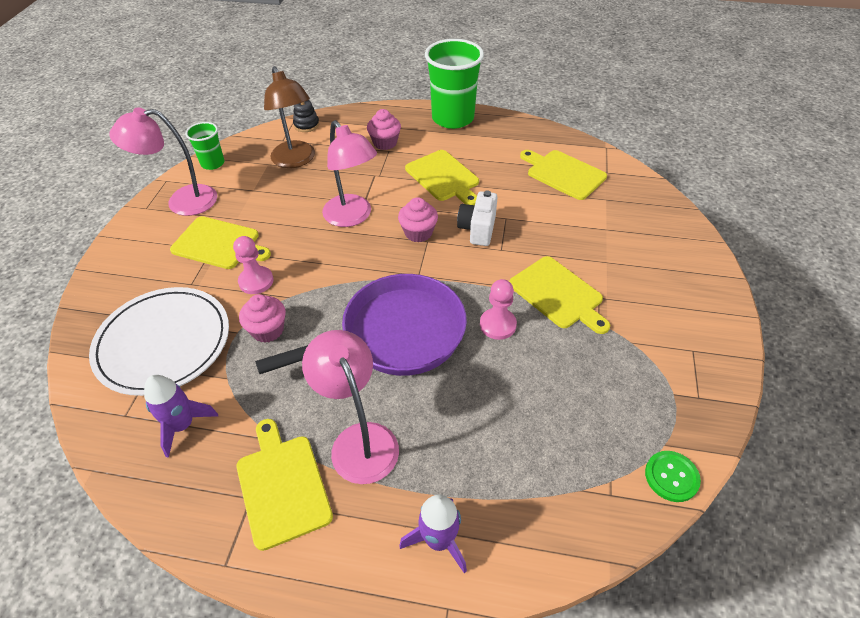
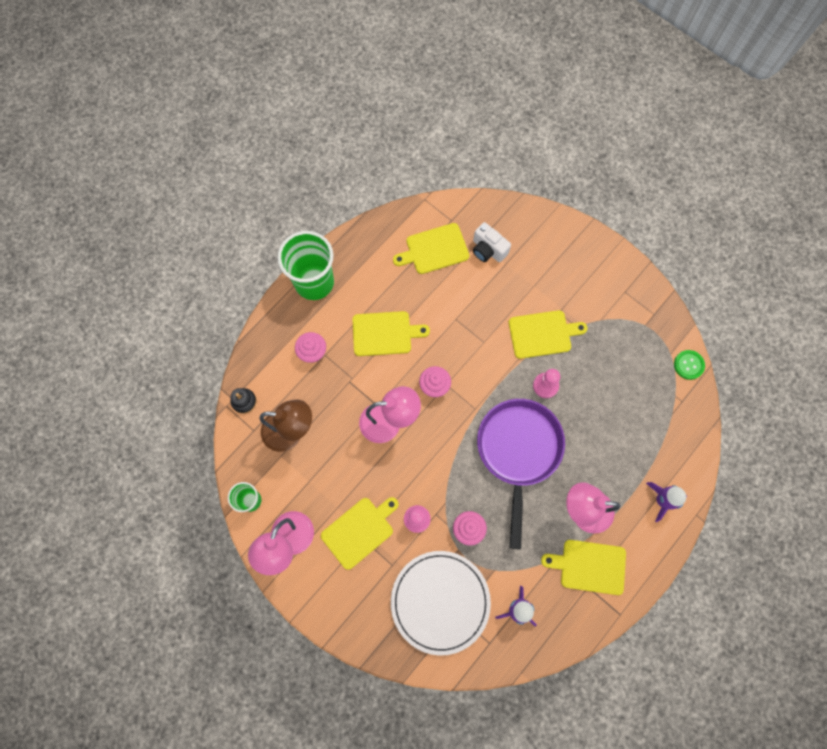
camera: 60 degrees left, 25 degrees up
(477, 229) = (455, 345): white camera -> white camera (488, 250)

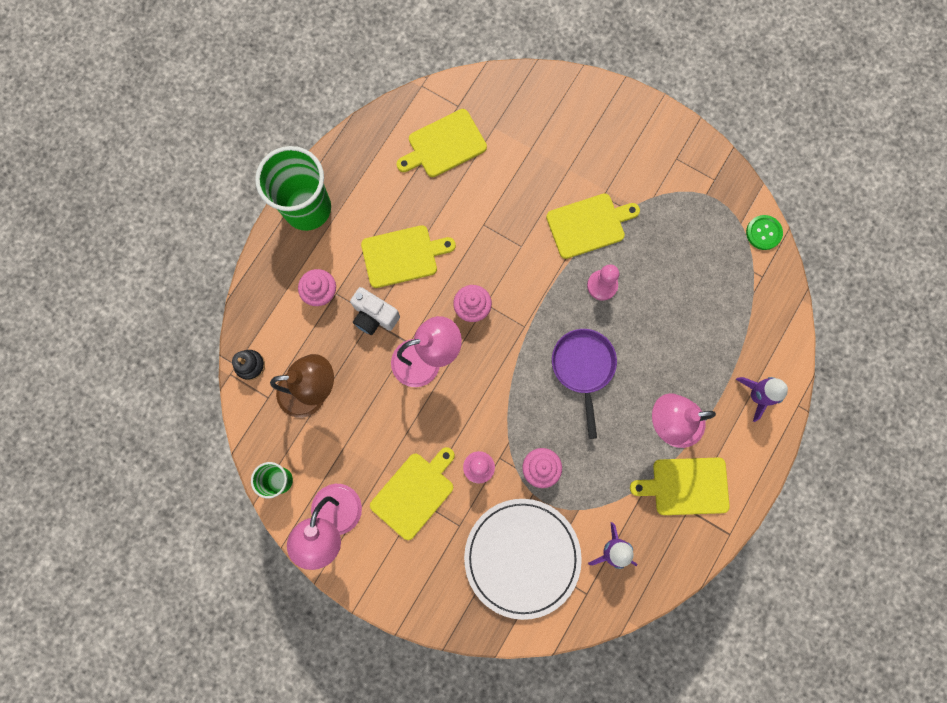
camera: 10 degrees left, 5 degrees up
(488, 250) = (508, 135): white camera -> white camera (374, 316)
(518, 451) = (583, 367): purple pan -> purple pan, size x0.63

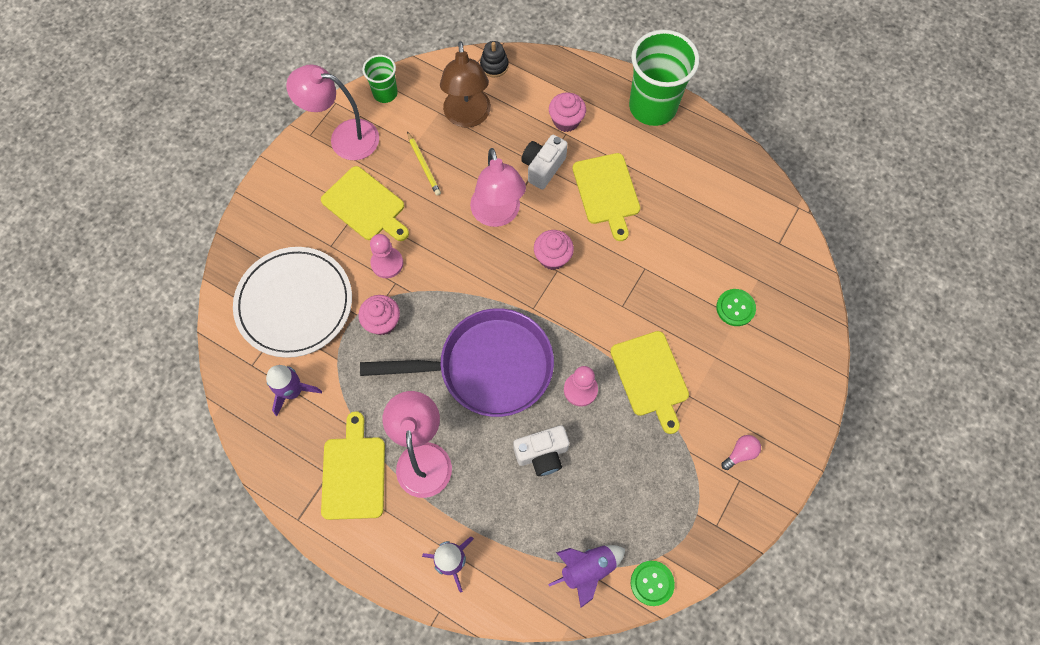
camera: 90 degrees right, 10 degrees down
(369, 435) = (424, 165): none -> yellow pencil
(444, 145) = (732, 229): yellow cutting board -> none
(522, 149) = (735, 308): none -> green button
(583, 367) = (488, 367): purple pan -> purple pan, size x1.59
(653, 156) = (740, 453): none -> pink light bulb
(661, 319) = (542, 454): none -> white camera
(756, 283) = (587, 569): none -> purple rocket

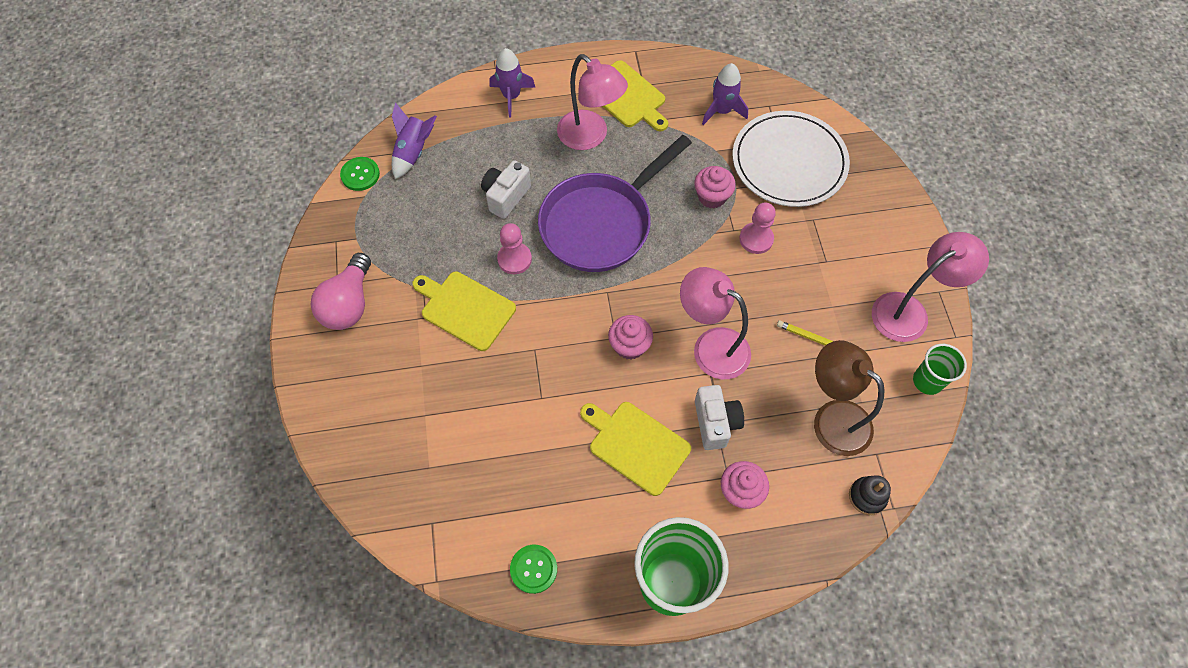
camera: 140 degrees right, 5 degrees down
(365, 205) = (824, 269): yellow cutting board -> none
(735, 308) = (432, 423): green button -> green button (533, 569)
(740, 453) = (349, 304): pink light bulb -> pink light bulb, size x2.06

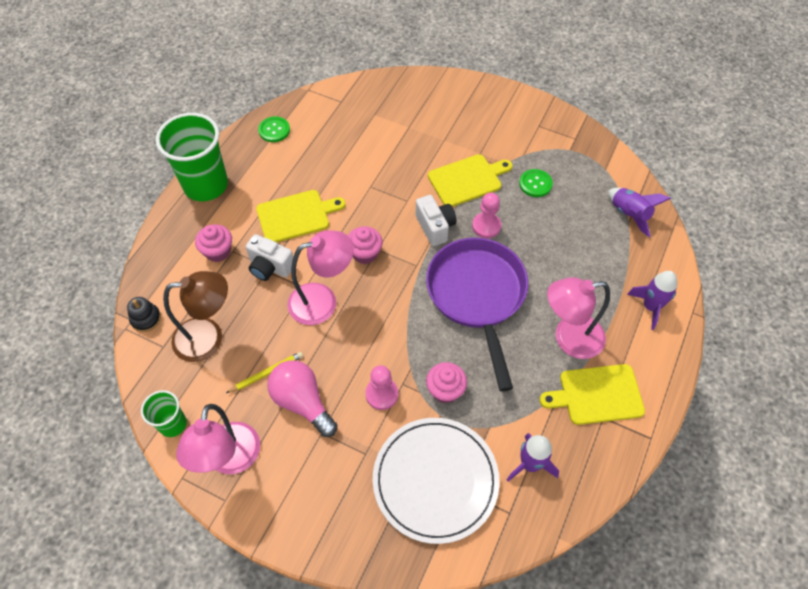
camera: 125 degrees right, 5 degrees down
(349, 304) = (518, 125): pink light bulb -> pink light bulb (302, 402)
(360, 174) = (627, 175): green button -> green button (535, 184)
(506, 196) = (546, 249): white camera -> white camera (435, 227)

